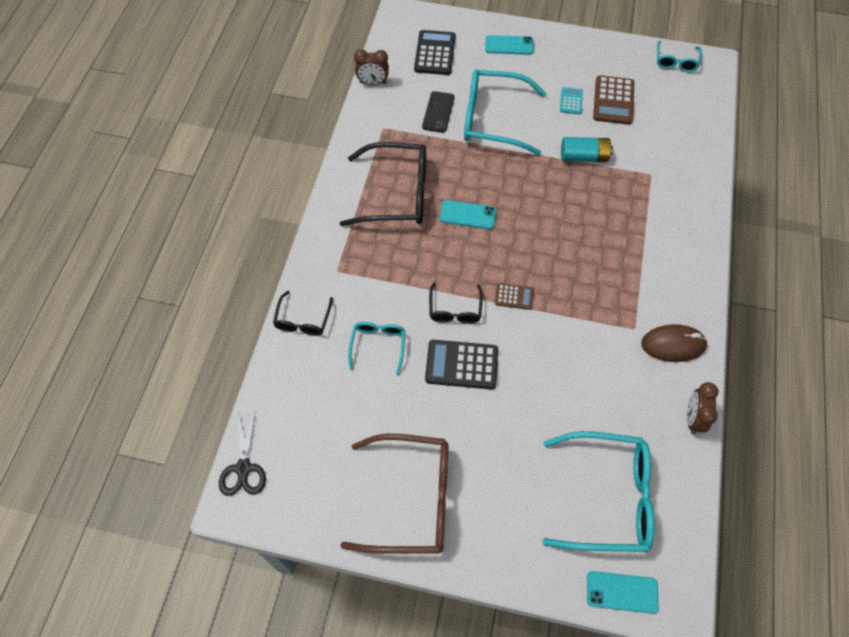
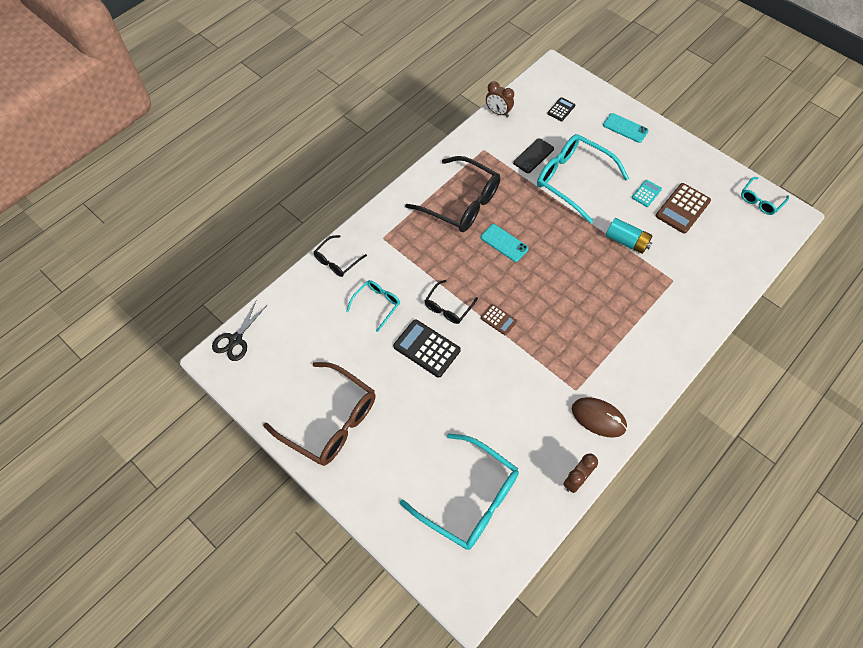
camera: 30 degrees right, 0 degrees up
(435, 53) = (561, 109): black calculator -> black calculator, size x0.55
(622, 592) = (434, 569): turquoise phone -> none

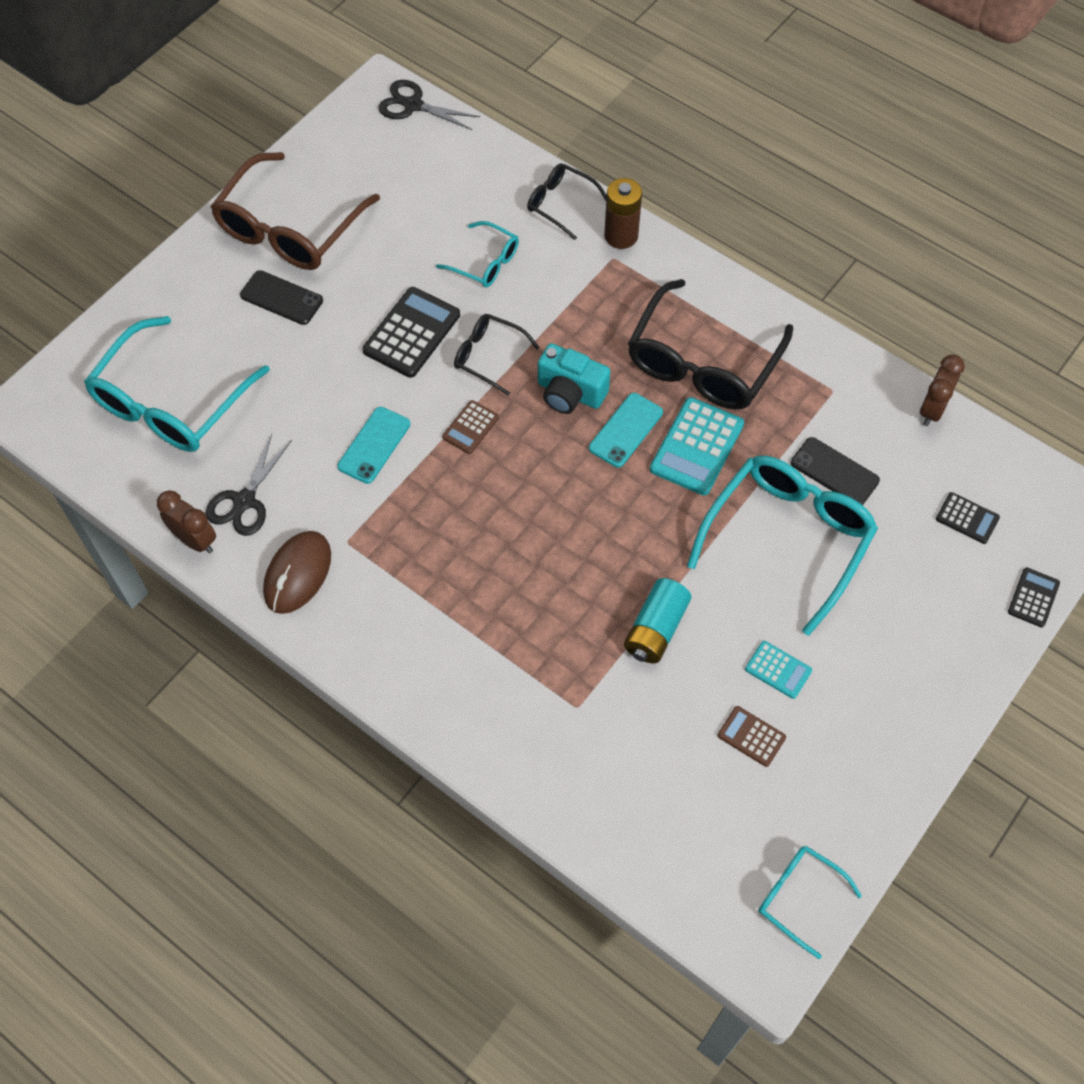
camera: 85 degrees right, 0 degrees up
(367, 232) = (621, 236): none -> brown battery
(390, 426) = (281, 298): none -> black phone
(477, 267) = (570, 393): none -> turquoise camera
(516, 212) = (696, 447): none -> turquoise calculator
(547, 449) = (244, 501): none -> black scissors
(603, 93) = (1033, 597): none -> black calculator
(625, 128) = (945, 637): turquoise phone -> turquoise phone (374, 445)
(682, 208) = (751, 736): brown calculator -> brown calculator, size x0.55

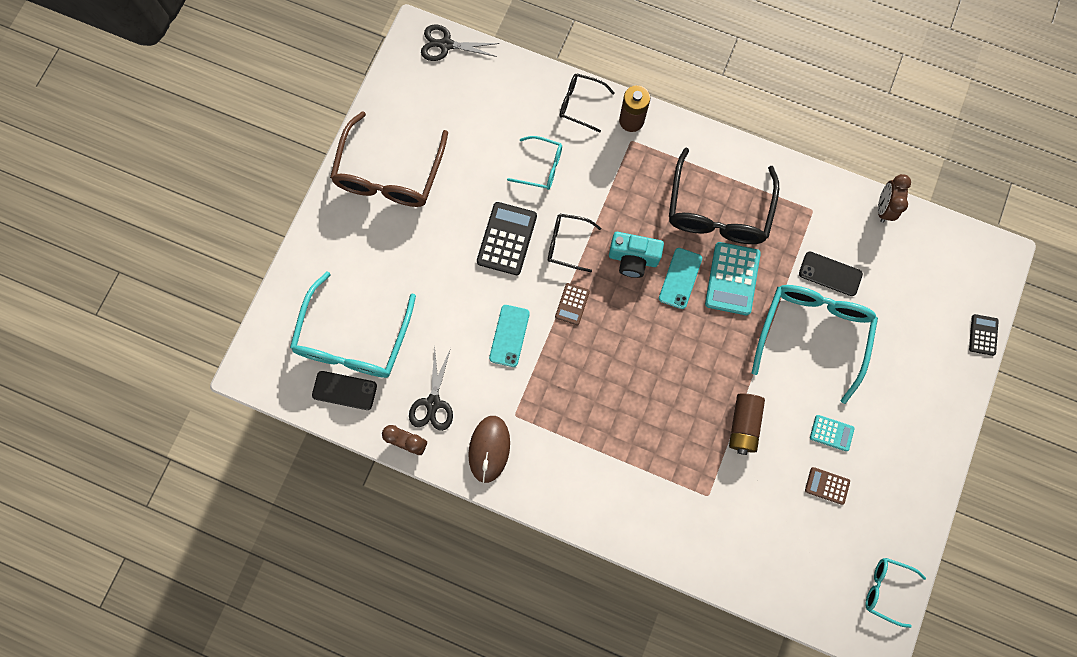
camera: 15 degrees left, 15 degrees up
(281, 298) = (403, 234): black phone -> black phone (344, 390)
(656, 629) = (743, 425): turquoise battery -> brown battery
(967, 518) = (926, 286): black calculator -> none

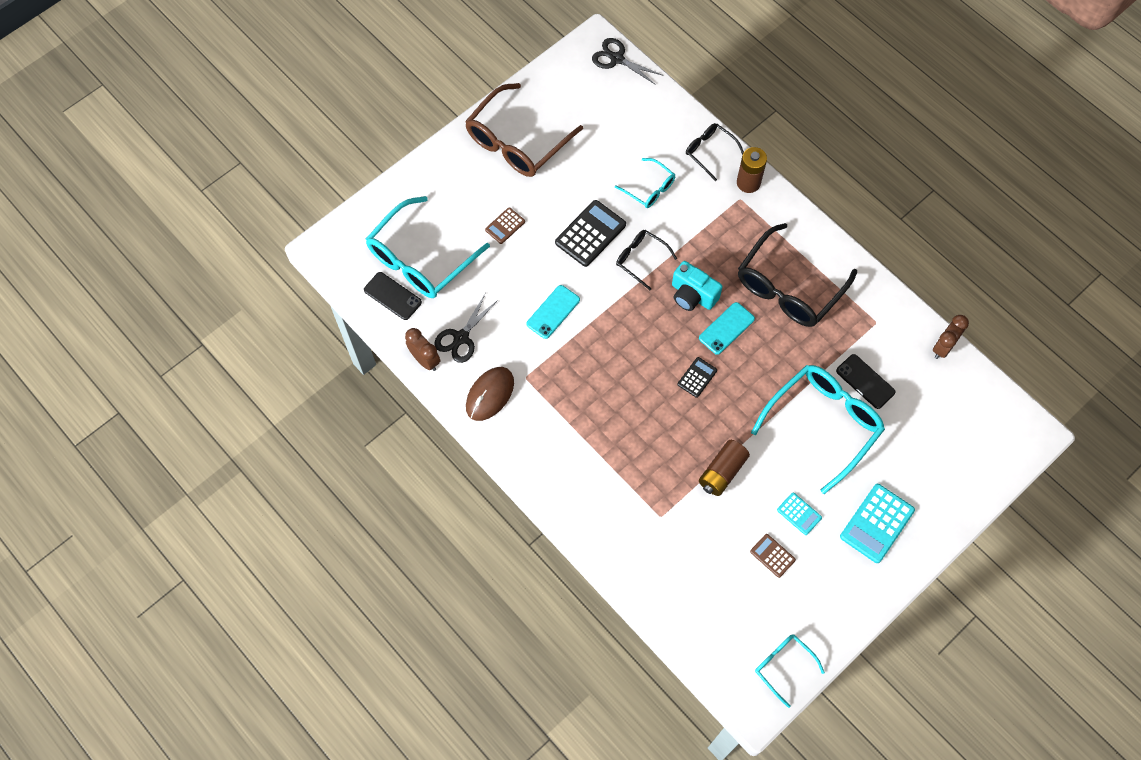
camera: 25 degrees right, 10 degrees down
(572, 304) = (620, 309): brown calculator -> brown calculator (505, 226)
(732, 279) = (773, 348): turquoise calculator -> turquoise calculator (877, 523)
(983, 335) = (983, 493): black calculator -> black calculator (697, 377)

